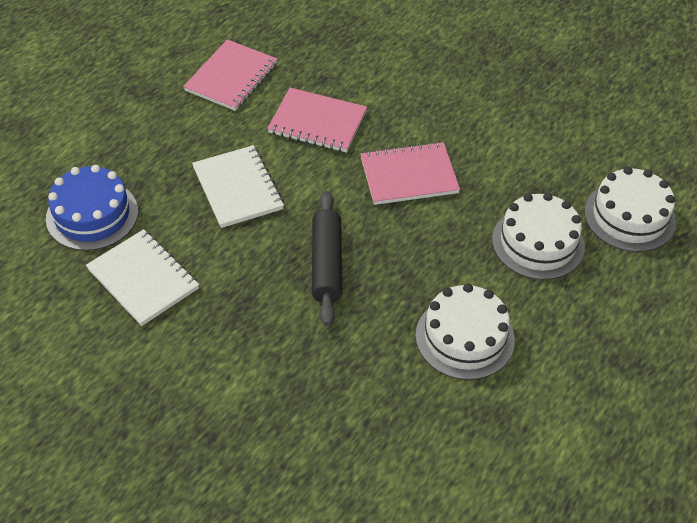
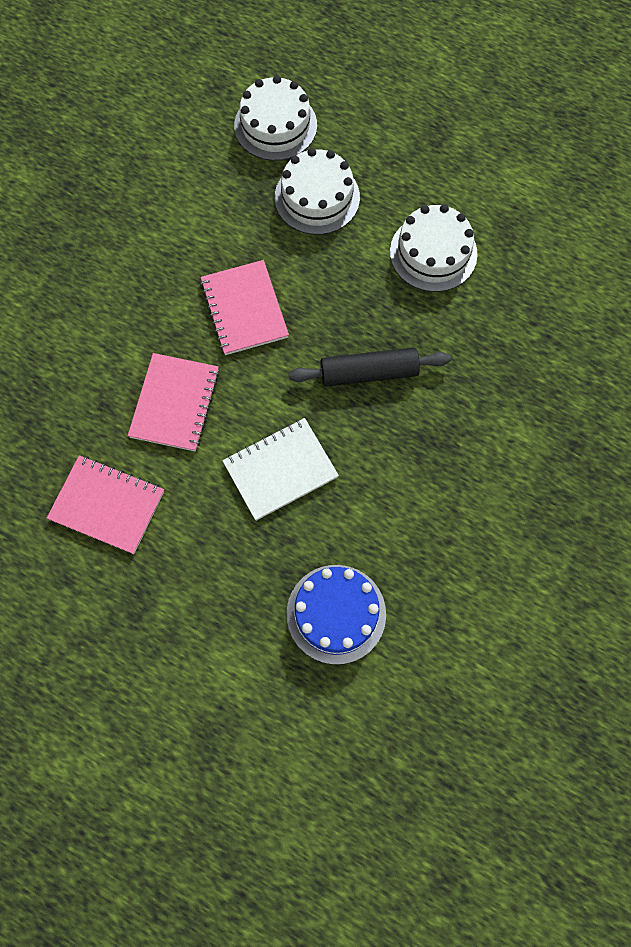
camera: 95 degrees left, 20 degrees up
(143, 279) = (413, 540): white notebook -> none

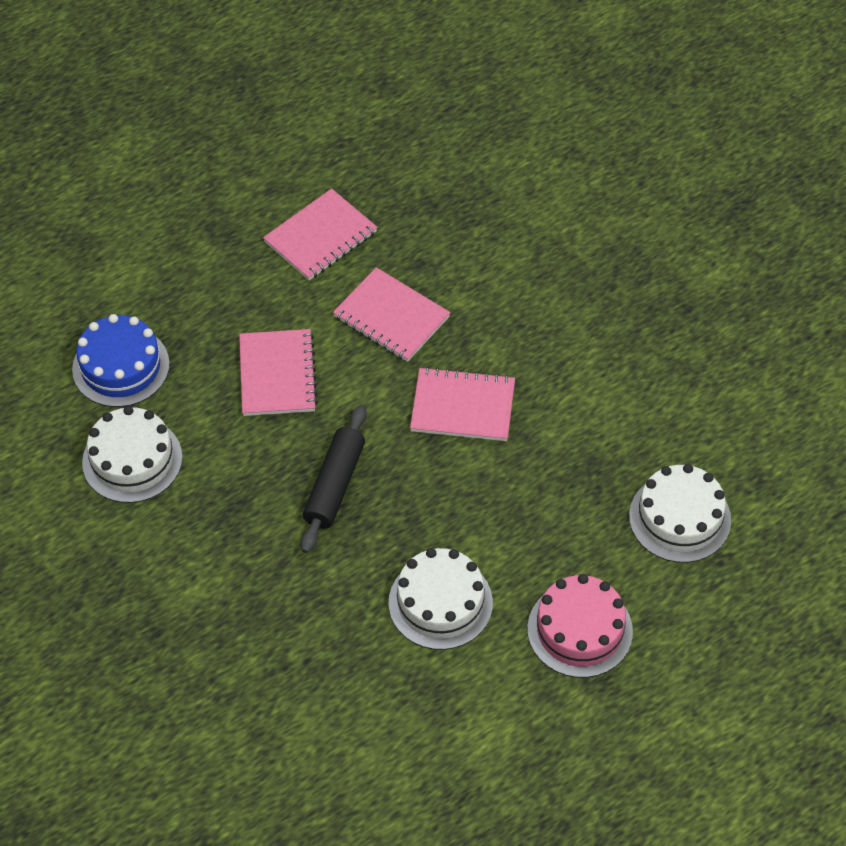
camera: 115 degrees right, 15 degrees down
(280, 470) = (277, 375): white notebook -> pink notebook
(317, 197) = (565, 521): white cake -> white cake (132, 460)
(405, 155) = (580, 630): none -> pink cake

